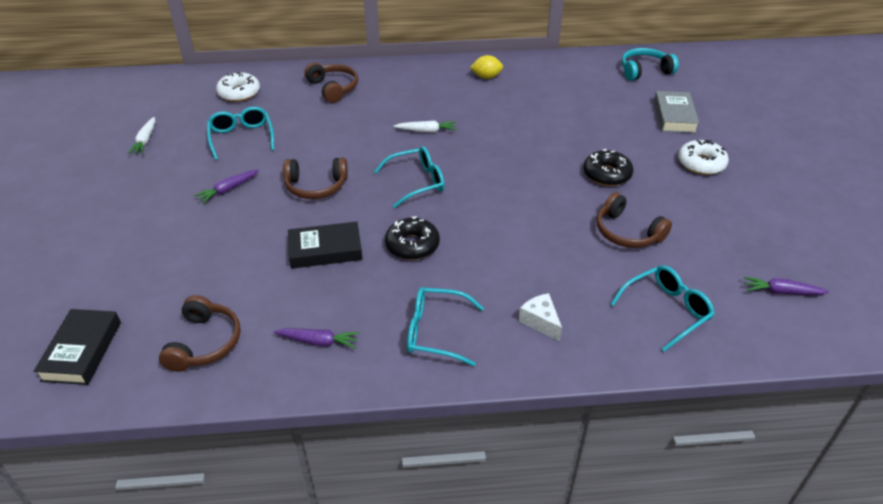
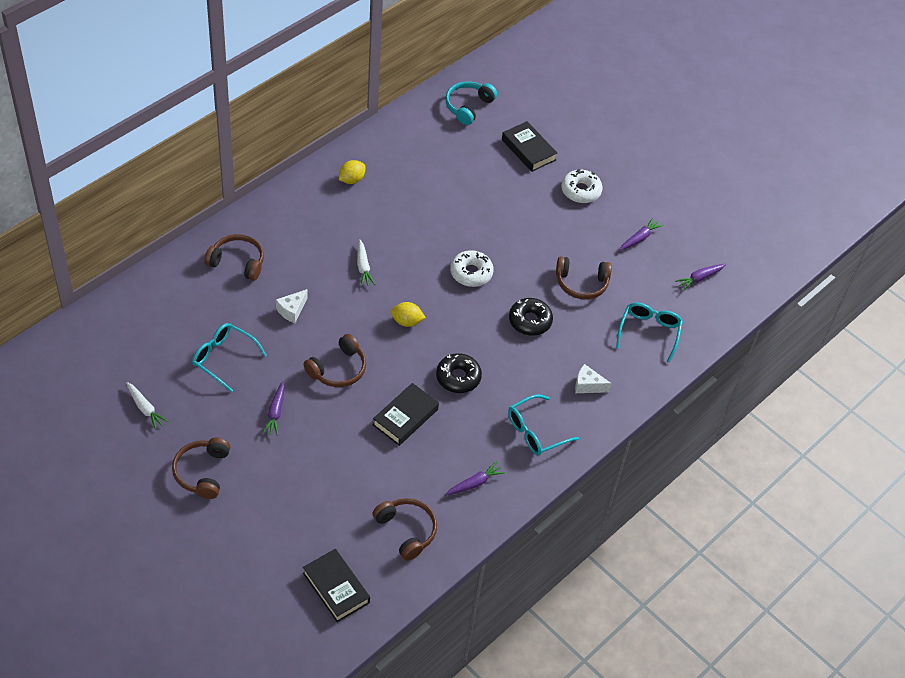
camera: 45 degrees left, 10 degrees up
(119, 200) = (202, 472): none -> brown headphones
(239, 93) = (160, 313): white donut -> white donut (471, 273)
(333, 132) = (292, 310): none -> white cheese
(417, 182) = (407, 321): turquoise glasses -> yellow lemon
(426, 131) = (363, 267): white carrot -> white carrot turned 120 degrees clockwise
(607, 174) = (528, 237): black donut -> black donut (530, 321)
(674, 116) = (528, 150): grey book -> black book
(734, 225) = (639, 238): none -> purple carrot

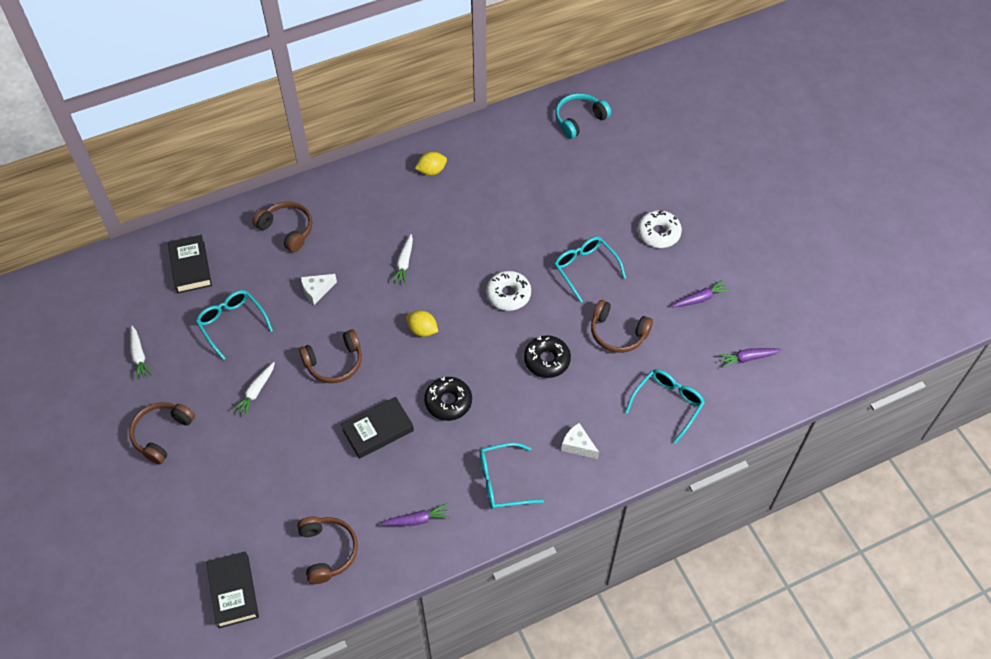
camera: 25 degrees right, 5 degrees up
(275, 412) = (256, 391): purple carrot -> white carrot
(528, 150) = (622, 178): black book -> black book (191, 267)
(529, 235) = (585, 268): none -> turquoise glasses

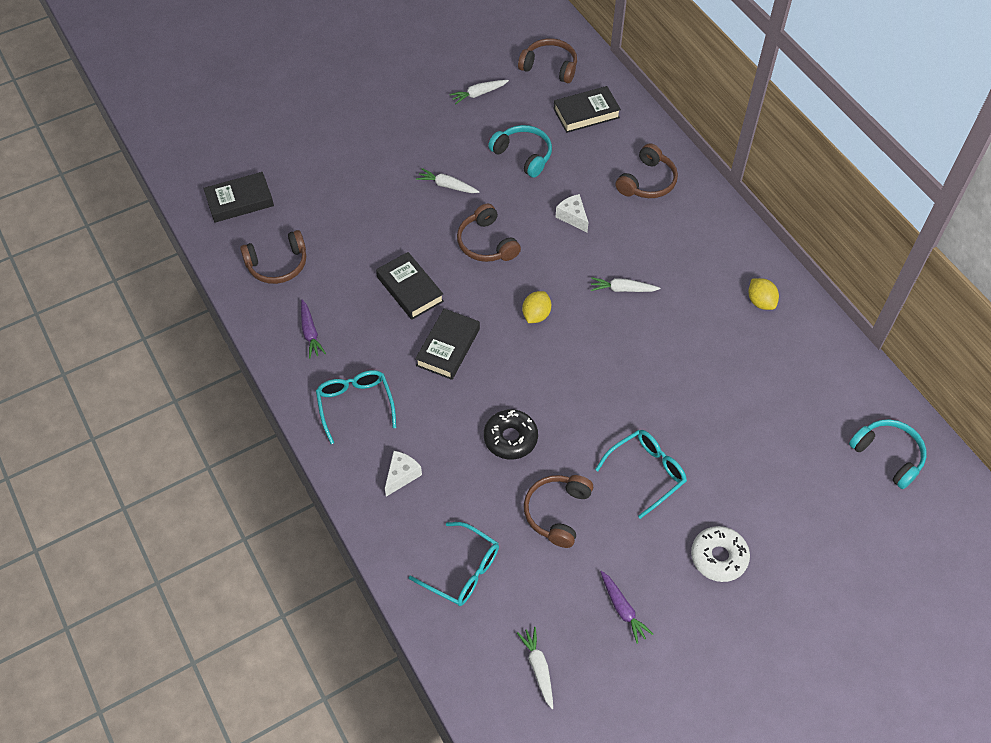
camera: 85 degrees right, 0 degrees up
(162, 434) = (396, 125): brown headphones -> brown headphones (550, 67)
(232, 323) = (523, 155): turquoise glasses -> turquoise headphones
(448, 402) = (448, 347): black donut -> black book
(508, 294) = (595, 393): white donut -> none
(748, 358) = (538, 668): purple carrot -> white carrot

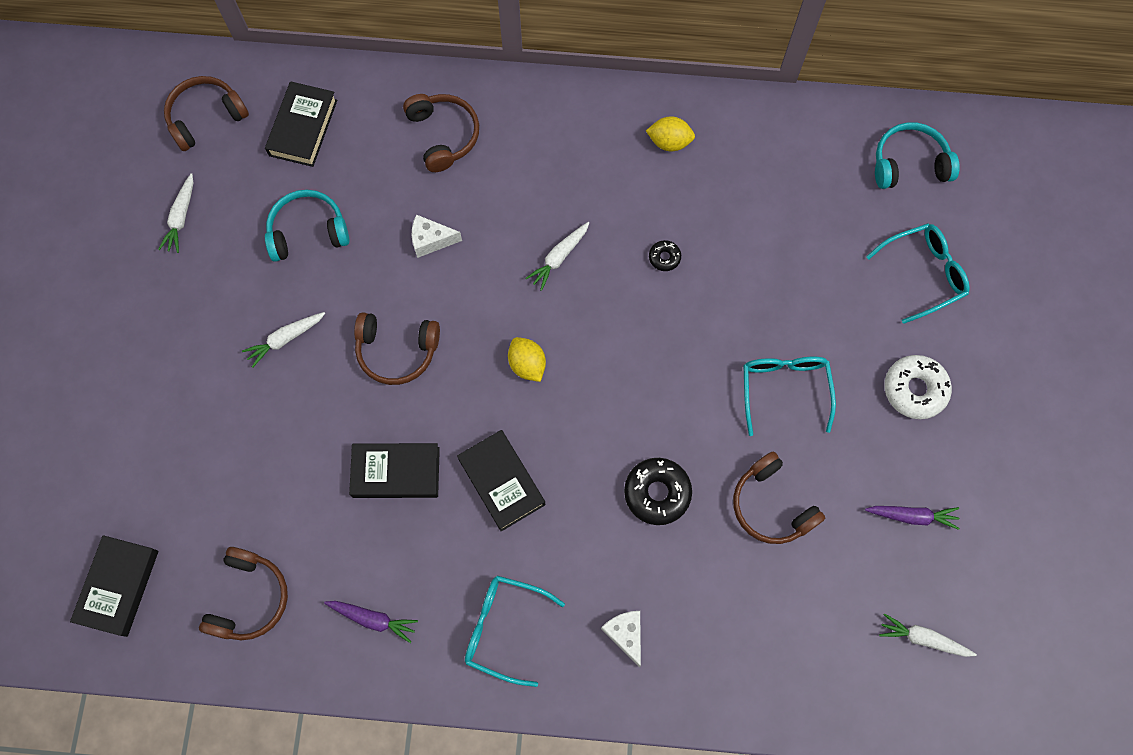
camera: 55 degrees left, 15 degrees up
(463, 571) = (775, 643): turquoise glasses -> turquoise glasses (923, 273)
(676, 347) = (664, 257): none -> black donut

